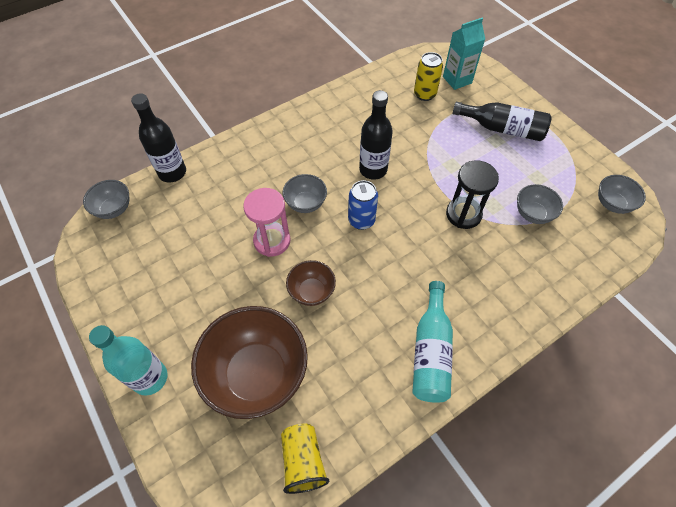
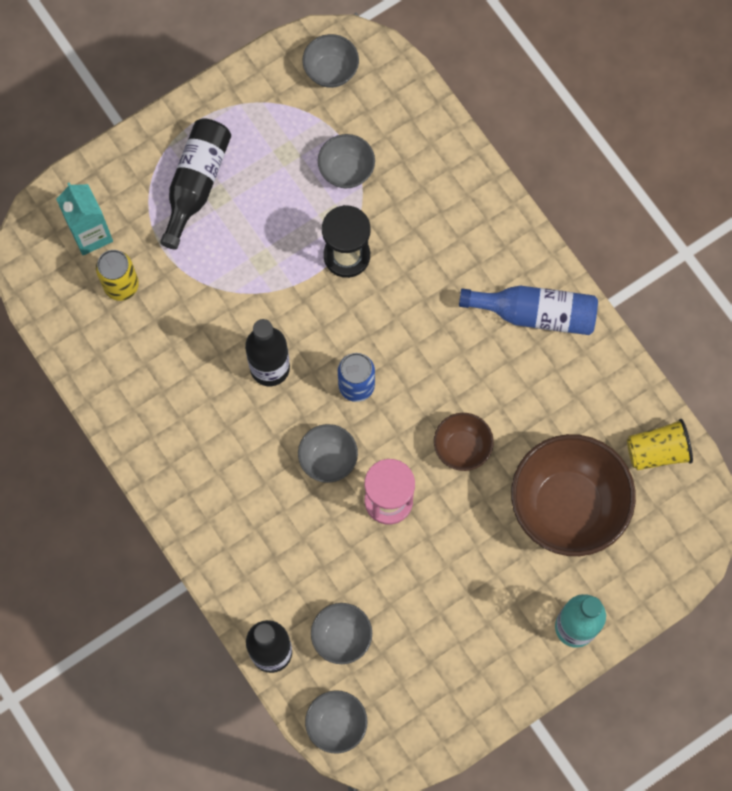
camera: 90 degrees left, 15 degrees up
(175, 212) = (341, 637): none -> grey bowl
(431, 351) = (535, 314): turquoise bottle -> blue bottle

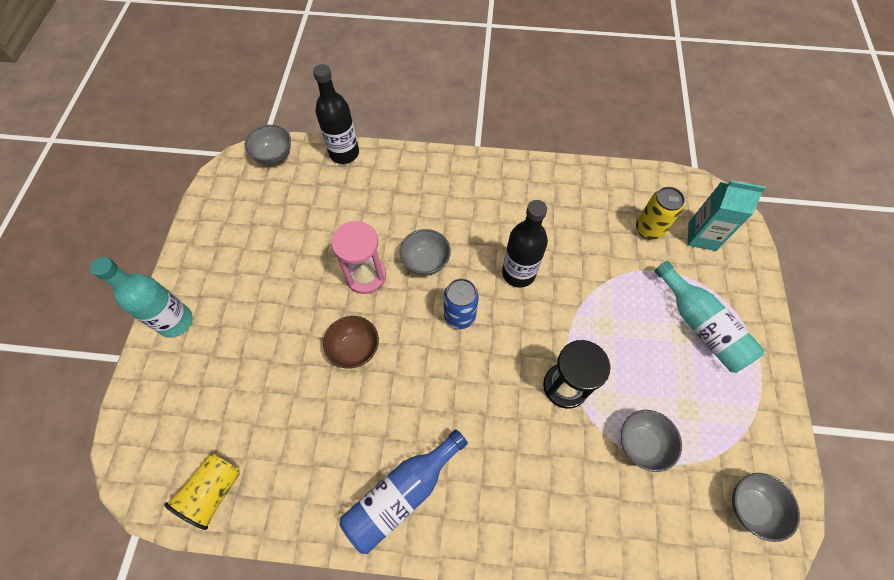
camera: 130 degrees right, 10 degrees down
(196, 184) = (701, 326): black bottle -> turquoise bottle
(341, 637) = (315, 191): grey bowl -> none
(567, 506) = (248, 386): brown bowl -> none

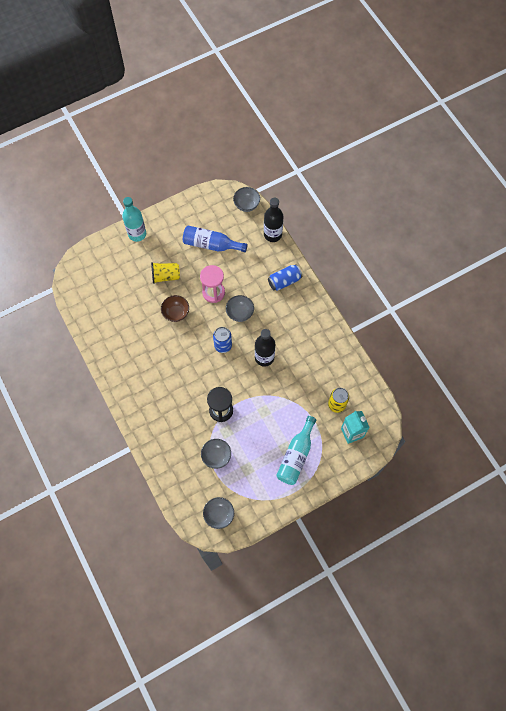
camera: 55 degrees right, 5 degrees up
(214, 491) = (84, 304): yellow cup -> yellow cup (165, 276)
(402, 493) = (130, 373): blue bottle -> blue bottle (211, 244)
(422, 180) = (284, 281): none -> blue can

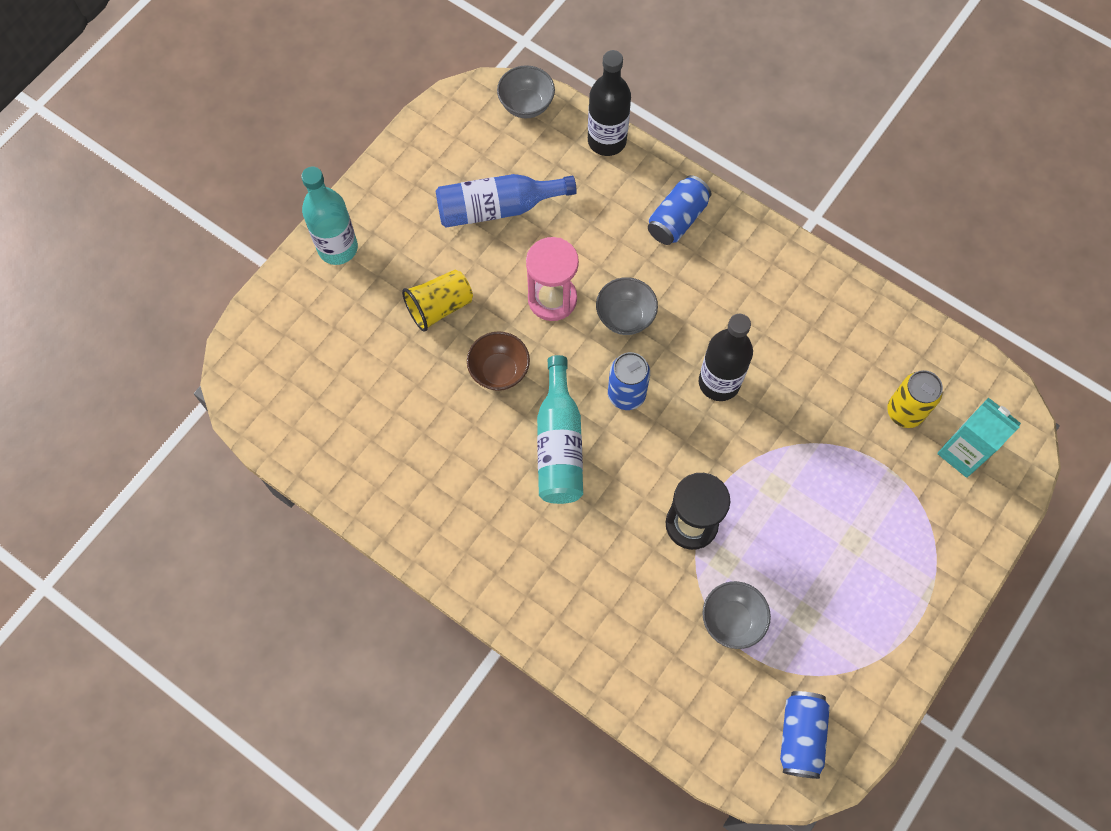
camera: 25 degrees left, 0 degrees up
(219, 515) = (800, 736): grey bowl -> blue can
(296, 455) = (884, 546): turquoise bottle -> turquoise bottle (559, 444)

